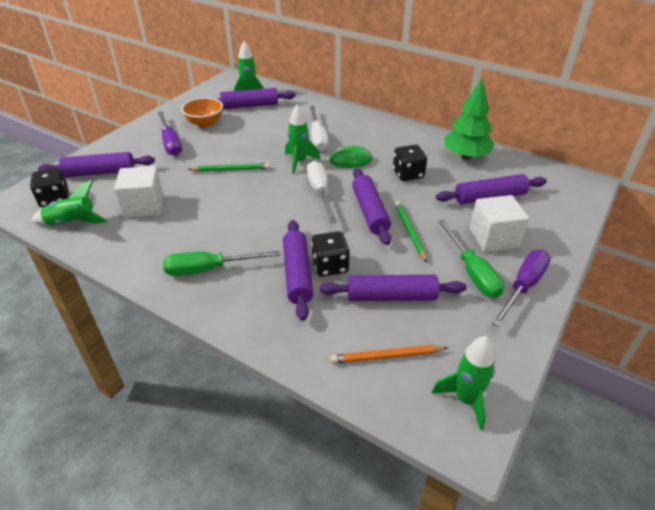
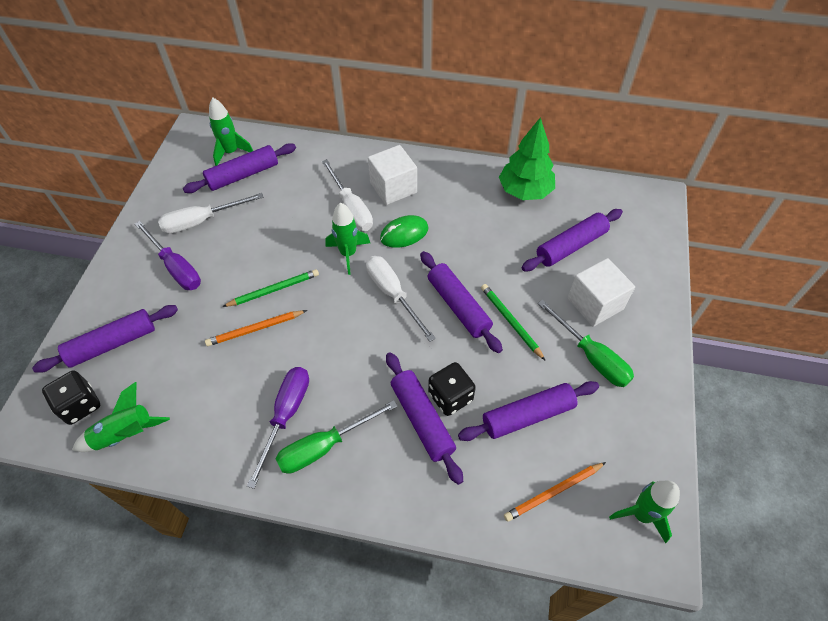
camera: 20 degrees left, 15 degrees up
(144, 206) = (199, 380): white cube -> white cube (393, 188)
(203, 188) = (255, 329): none -> orange pencil
(205, 123) = (201, 221): orange bowl -> white screwdriver
(408, 174) = (475, 237): black dice -> none
(523, 287) = (644, 359): purple screwdriver -> purple screwdriver (286, 415)

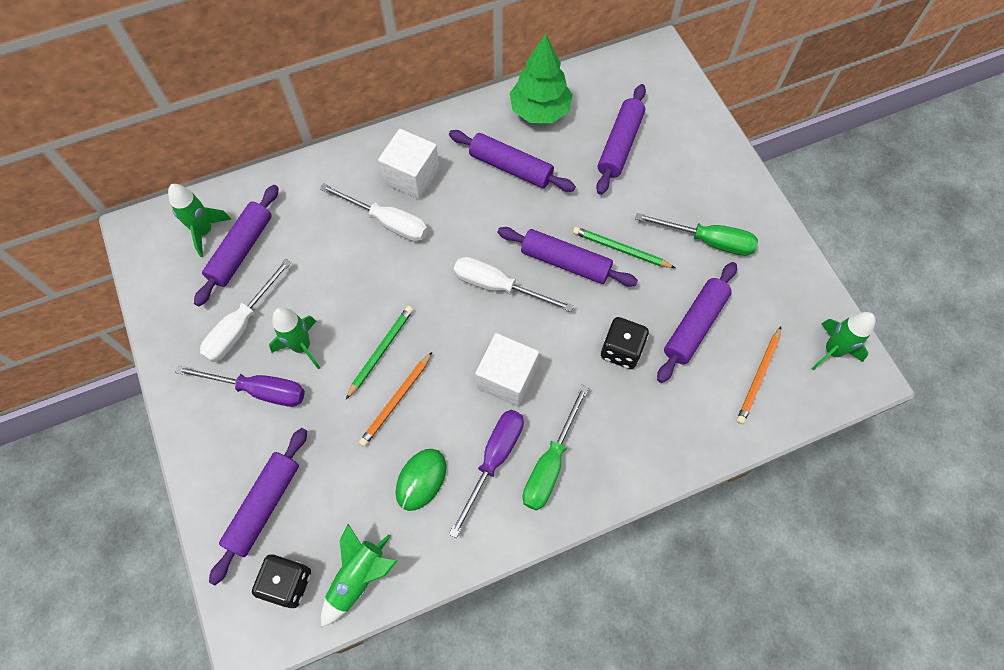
camera: 35 degrees left, 10 degrees up
(286, 415) = (494, 460): purple screwdriver -> purple screwdriver turned 45 degrees clockwise
(348, 254) = (423, 271): green rocket -> green rocket (302, 346)
(404, 233) = (460, 219): green mouse -> green mouse (421, 479)
(422, 419) = (613, 385): purple rolling pin -> purple rolling pin (511, 167)
(595, 303) = (678, 189): white cube -> white cube (507, 378)

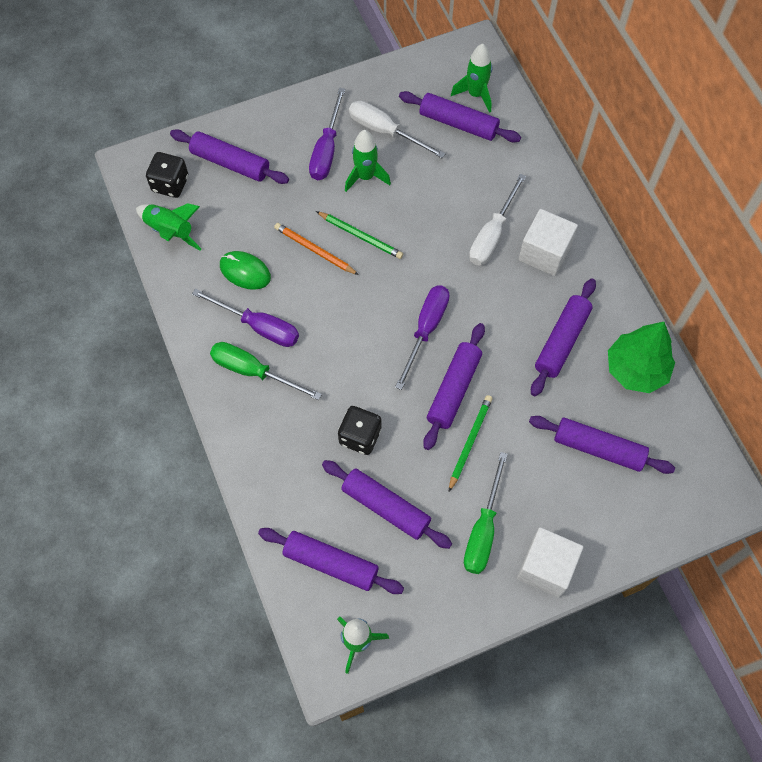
camera: 90 degrees right, 0 degrees up
(498, 286) = (426, 329): white screwdriver -> purple screwdriver
(507, 378) = (333, 337): white cube -> white cube (546, 567)
(758, 376) = (331, 563): orange pencil -> purple rolling pin

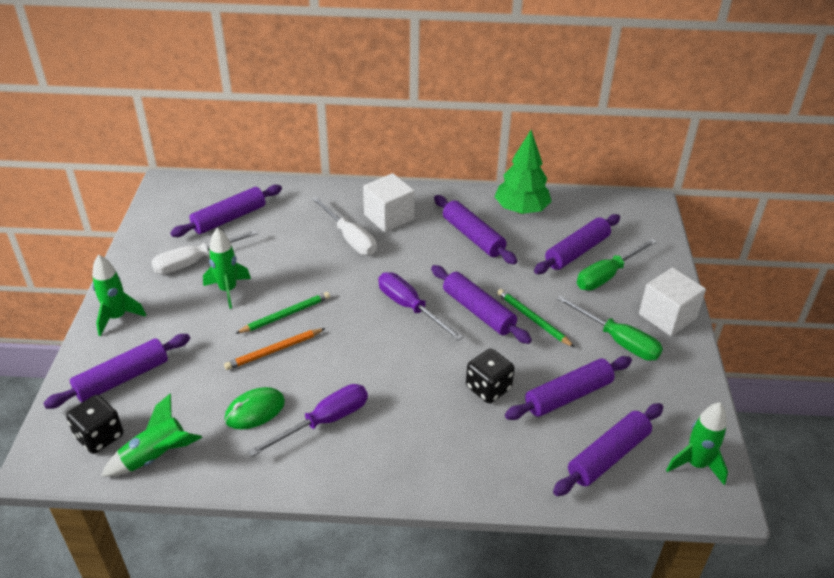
camera: 65 degrees left, 25 degrees down
(253, 371) = (371, 443): green screwdriver -> green screwdriver (607, 275)
(326, 150) = (176, 305): purple screwdriver -> none
(475, 94) = (211, 200): green rocket -> green rocket (117, 317)

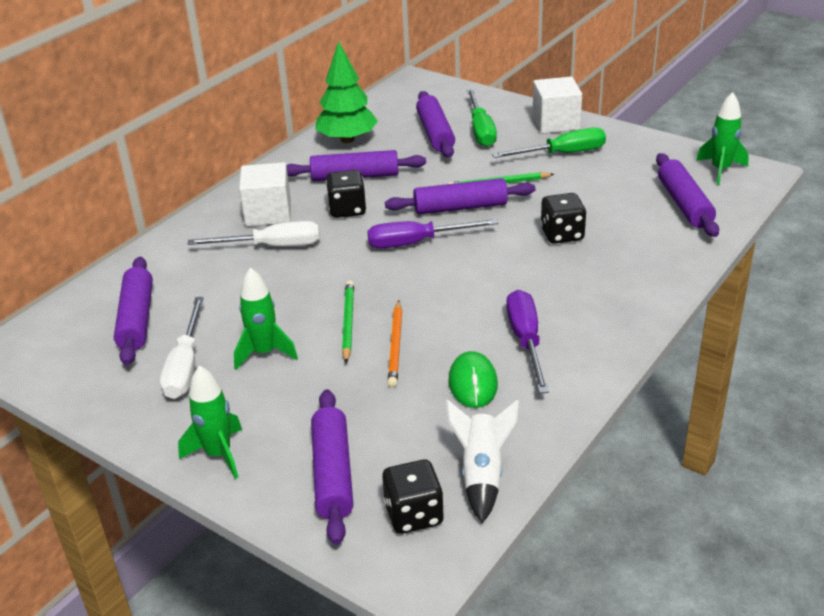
camera: 55 degrees left, 5 degrees down
(156, 456) = (482, 474): green rocket -> white rocket
(425, 252) = (347, 209): none -> black dice
(568, 396) = (604, 198): purple rolling pin -> none

